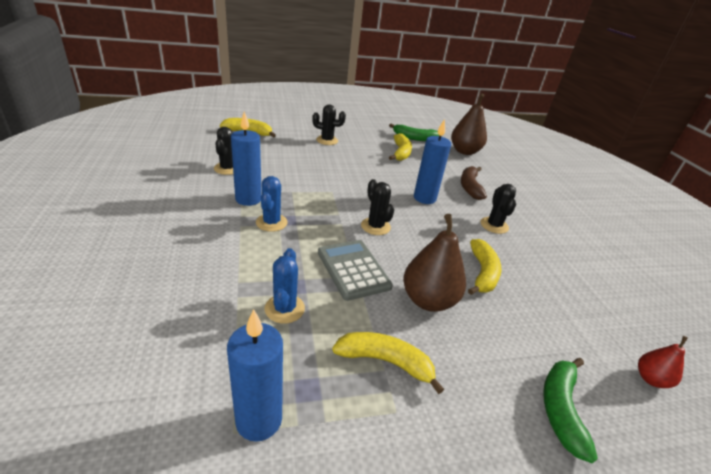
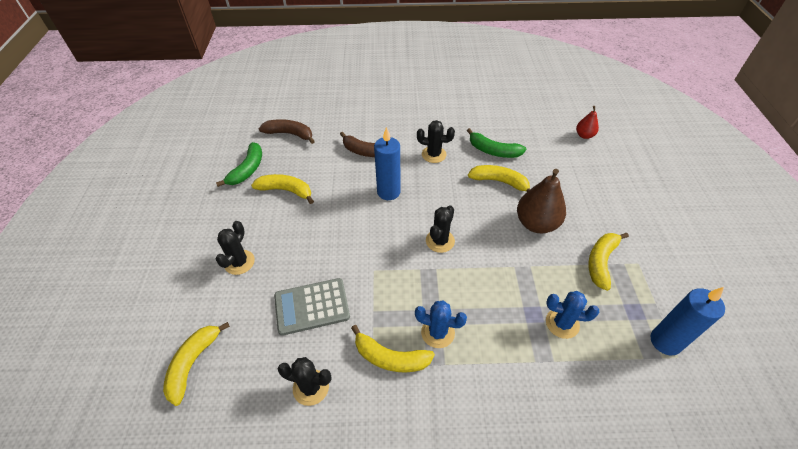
camera: 75 degrees left, 15 degrees up
(248, 199) = (390, 357): blue candle -> yellow banana
(353, 269) = (506, 268): grey calculator -> grey calculator (312, 306)
(375, 226) = (440, 241): black cactus -> black cactus turned 45 degrees counterclockwise
(464, 151) = (289, 134): brown pear -> brown banana
(561, 409) = (615, 183): green banana -> green banana (493, 151)

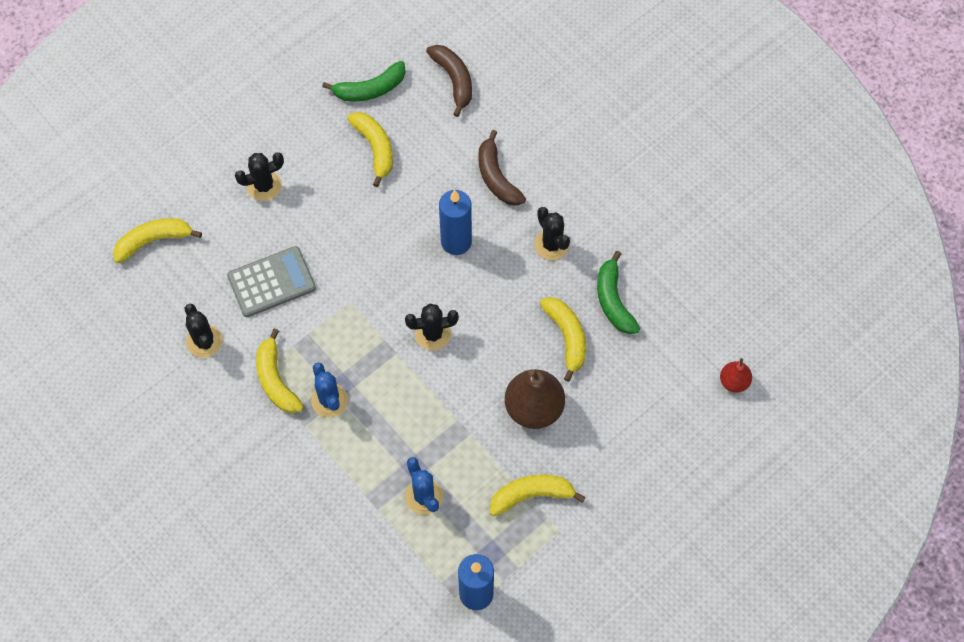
camera: 50 degrees right, 15 degrees up
(312, 306) = (271, 282): grey calculator -> grey calculator turned 120 degrees clockwise

